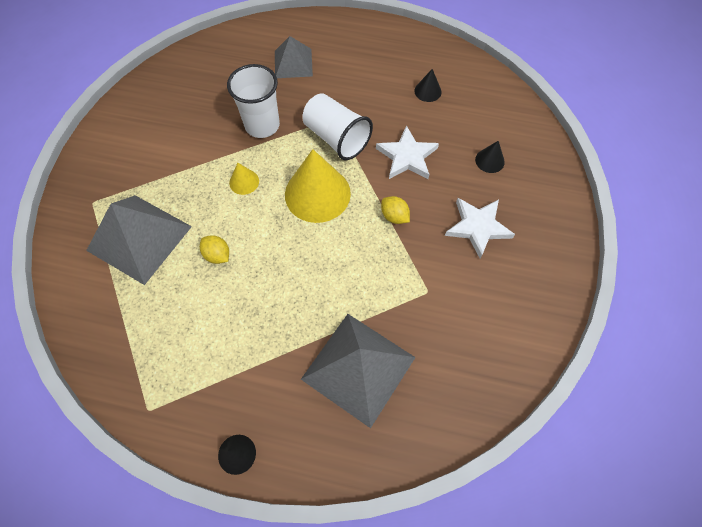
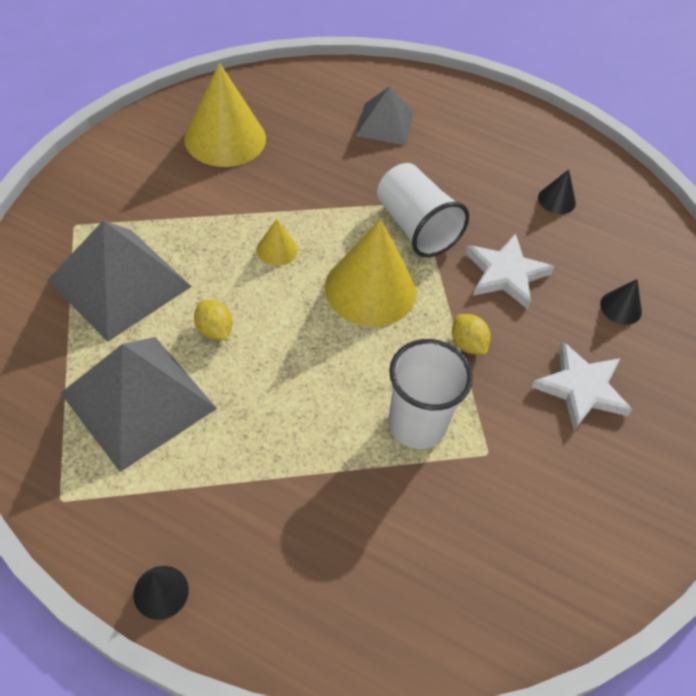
camera: 10 degrees right, 10 degrees down
(182, 104) = (225, 138): none -> yellow cone
(262, 125) = (321, 188): white cup -> white cup (417, 424)
(358, 368) = (362, 526): grey pyramid -> grey pyramid (138, 400)

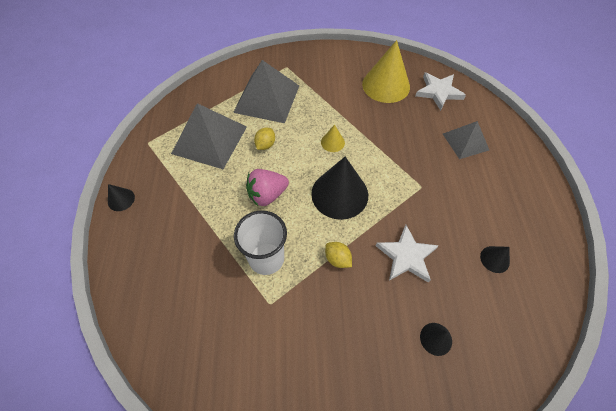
camera: 65 degrees right, 5 degrees up
(310, 373) = (267, 195): none -> pink strawberry
(370, 289) = (339, 194): yellow cone -> black cone
(415, 227) = (401, 193): white cup -> none
(467, 344) = (337, 259): yellow lemon -> yellow lemon turned 75 degrees counterclockwise
(581, 388) = (350, 339): white star -> white star (438, 92)

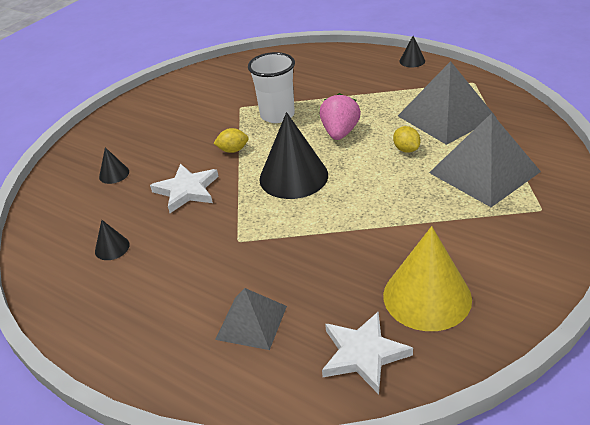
camera: 130 degrees right, 20 degrees down
(332, 142) = (365, 198): yellow cone -> none

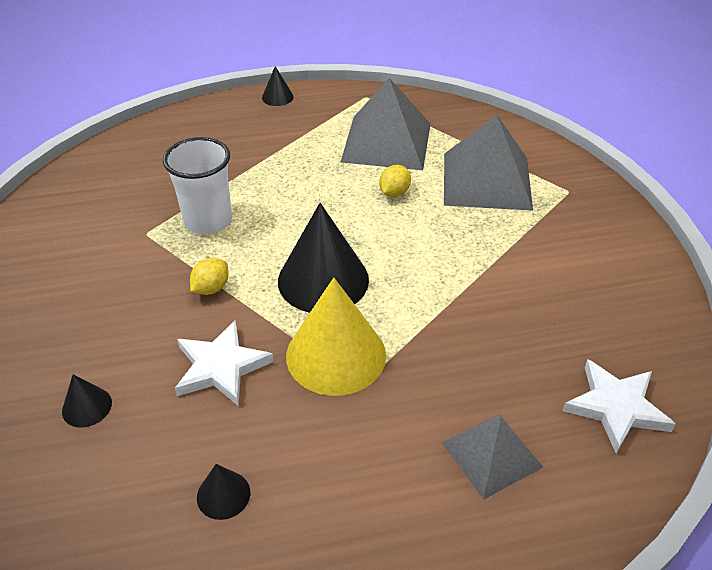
camera: 50 degrees left, 5 degrees up
(340, 132) = (306, 207): pink strawberry -> none
(406, 149) = (394, 192): yellow lemon -> yellow lemon turned 75 degrees counterclockwise
(427, 297) = (592, 321): yellow cone -> yellow cone (336, 355)

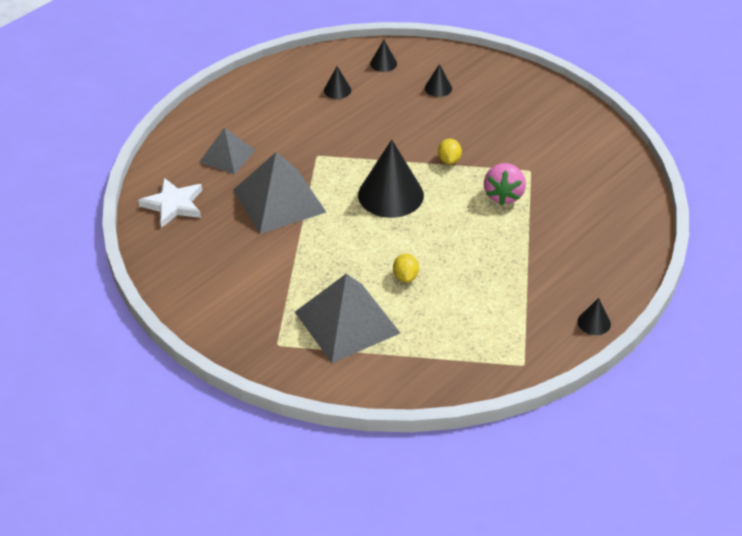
camera: 145 degrees right, 0 degrees up
(96, 512) = (383, 63): none -> black cone
(208, 221) = (503, 195): white cup -> pink strawberry
(221, 366) = (396, 130): white star -> none
(336, 355) = (343, 161): yellow cone -> none
(387, 142) = (455, 321): grey pyramid -> grey pyramid (279, 201)

